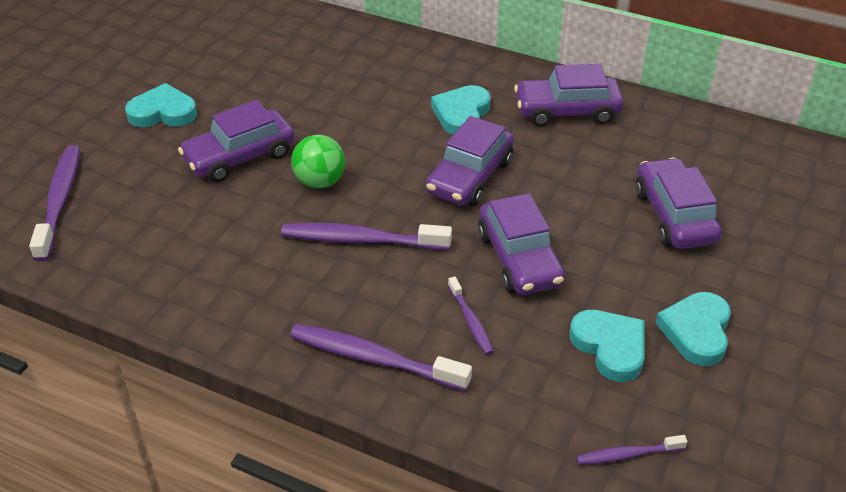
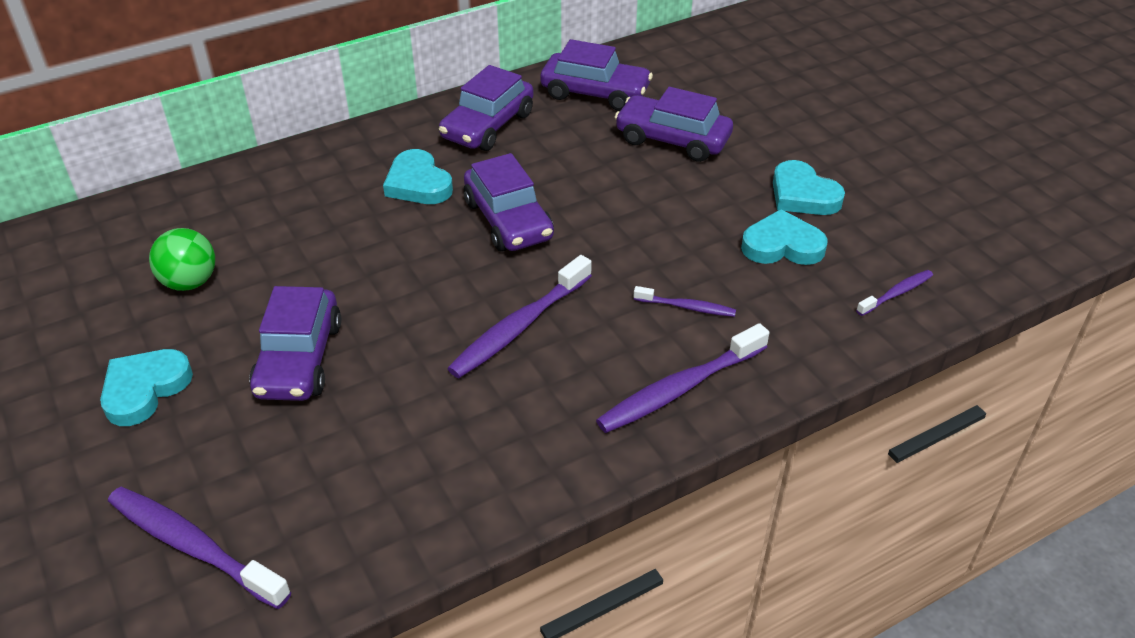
camera: 55 degrees left, 0 degrees up
(320, 181) = (406, 317): green ball -> green ball (190, 282)
(519, 259) = (640, 243): purple car -> purple car (595, 93)
(627, 454) = (896, 293): purple toothbrush -> purple toothbrush turned 150 degrees counterclockwise

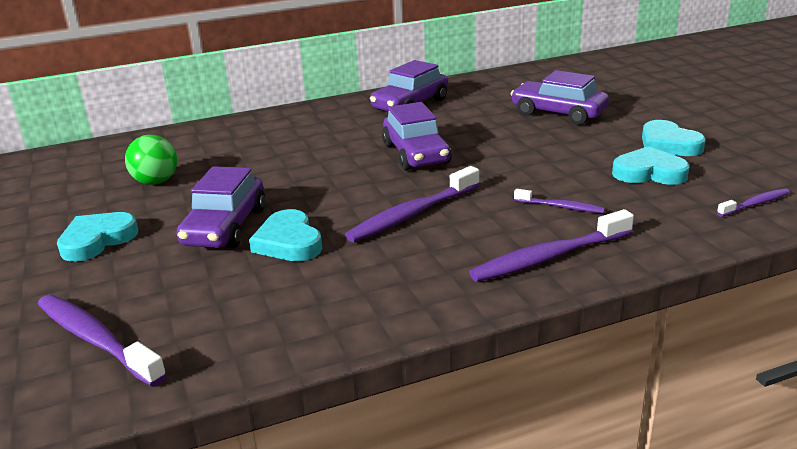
camera: 10 degrees right, 15 degrees down
(418, 183) = (348, 133): turquoise heart -> turquoise heart (288, 242)
(595, 93) = (498, 89): purple car -> none

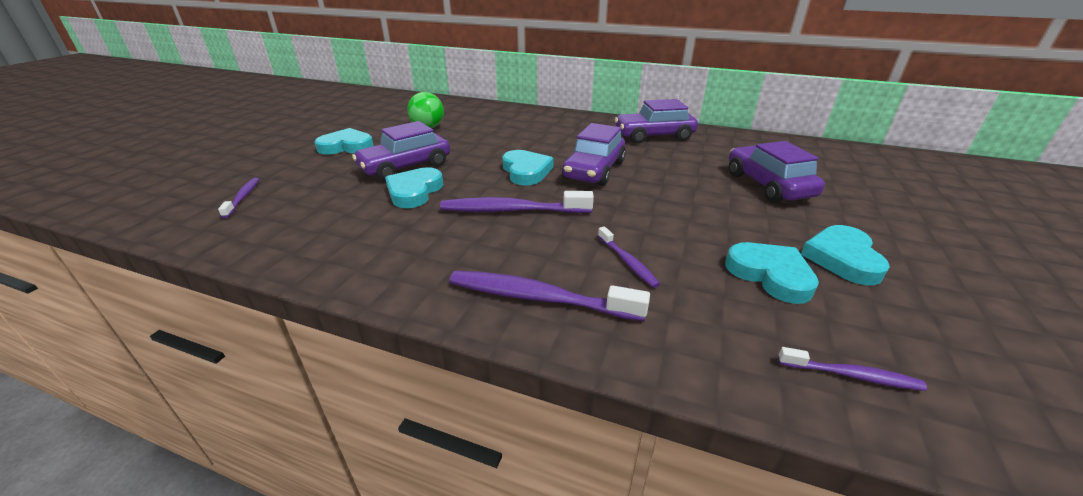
camera: 40 degrees right, 5 degrees up
(96, 339) = (243, 197): purple toothbrush -> purple toothbrush, size x0.54
(358, 179) = (526, 171): none -> turquoise heart

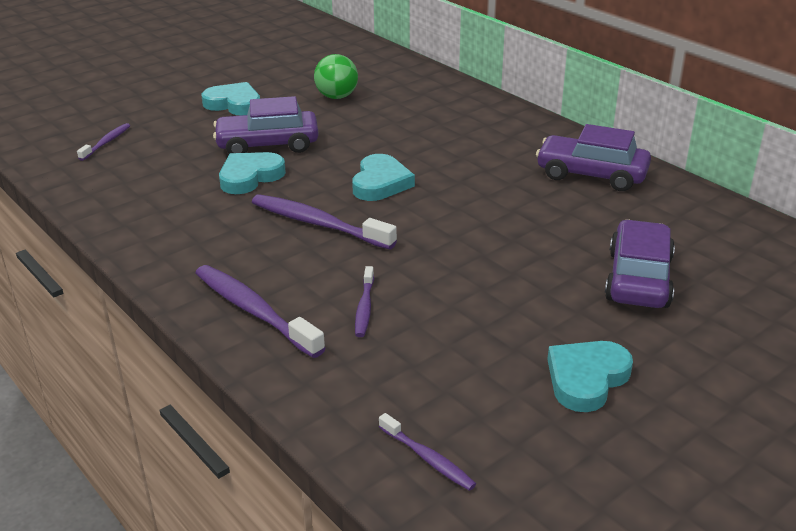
camera: 30 degrees right, 0 degrees up
(594, 170) = (455, 202): purple car -> none
(770, 275) = (483, 365): turquoise heart -> none

